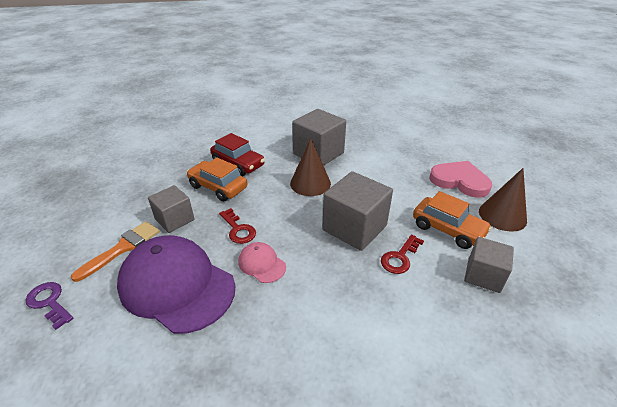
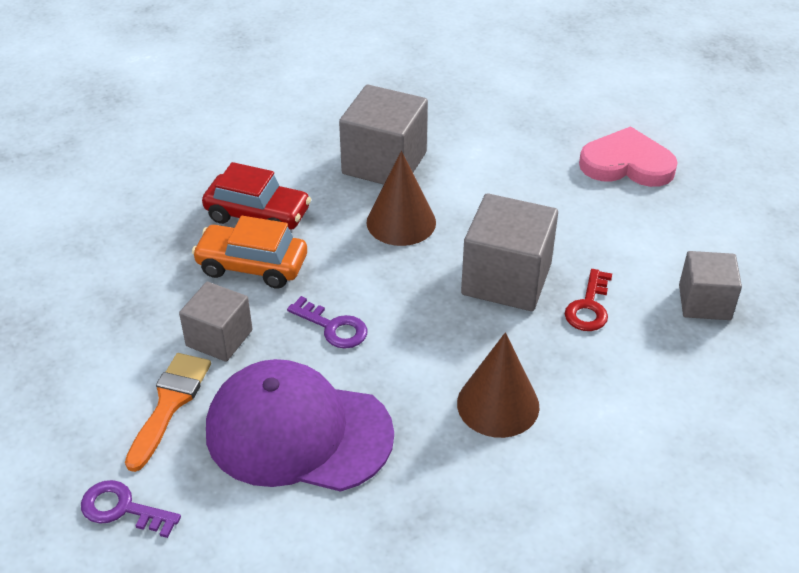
camera: 20 degrees left, 5 degrees up
(238, 229) = (333, 327): red key -> purple key
(262, 264) = (402, 368): pink cap -> none
(447, 229) = (637, 248): orange car -> none
(502, 215) = (703, 207): brown cone -> brown cone (498, 404)

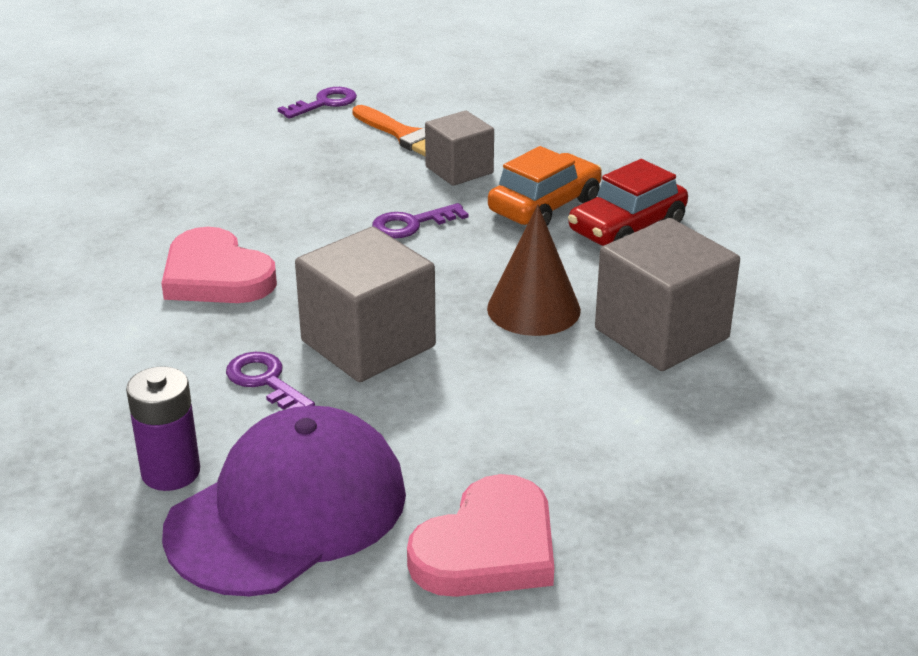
camera: 120 degrees right, 10 degrees down
(298, 432) = (309, 178): purple cap -> purple cap (288, 511)
(498, 404) = (216, 275): brown cone -> pink heart
(588, 307) = (266, 381): red key -> purple key
(704, 302) = (171, 472): grey cube -> purple battery

